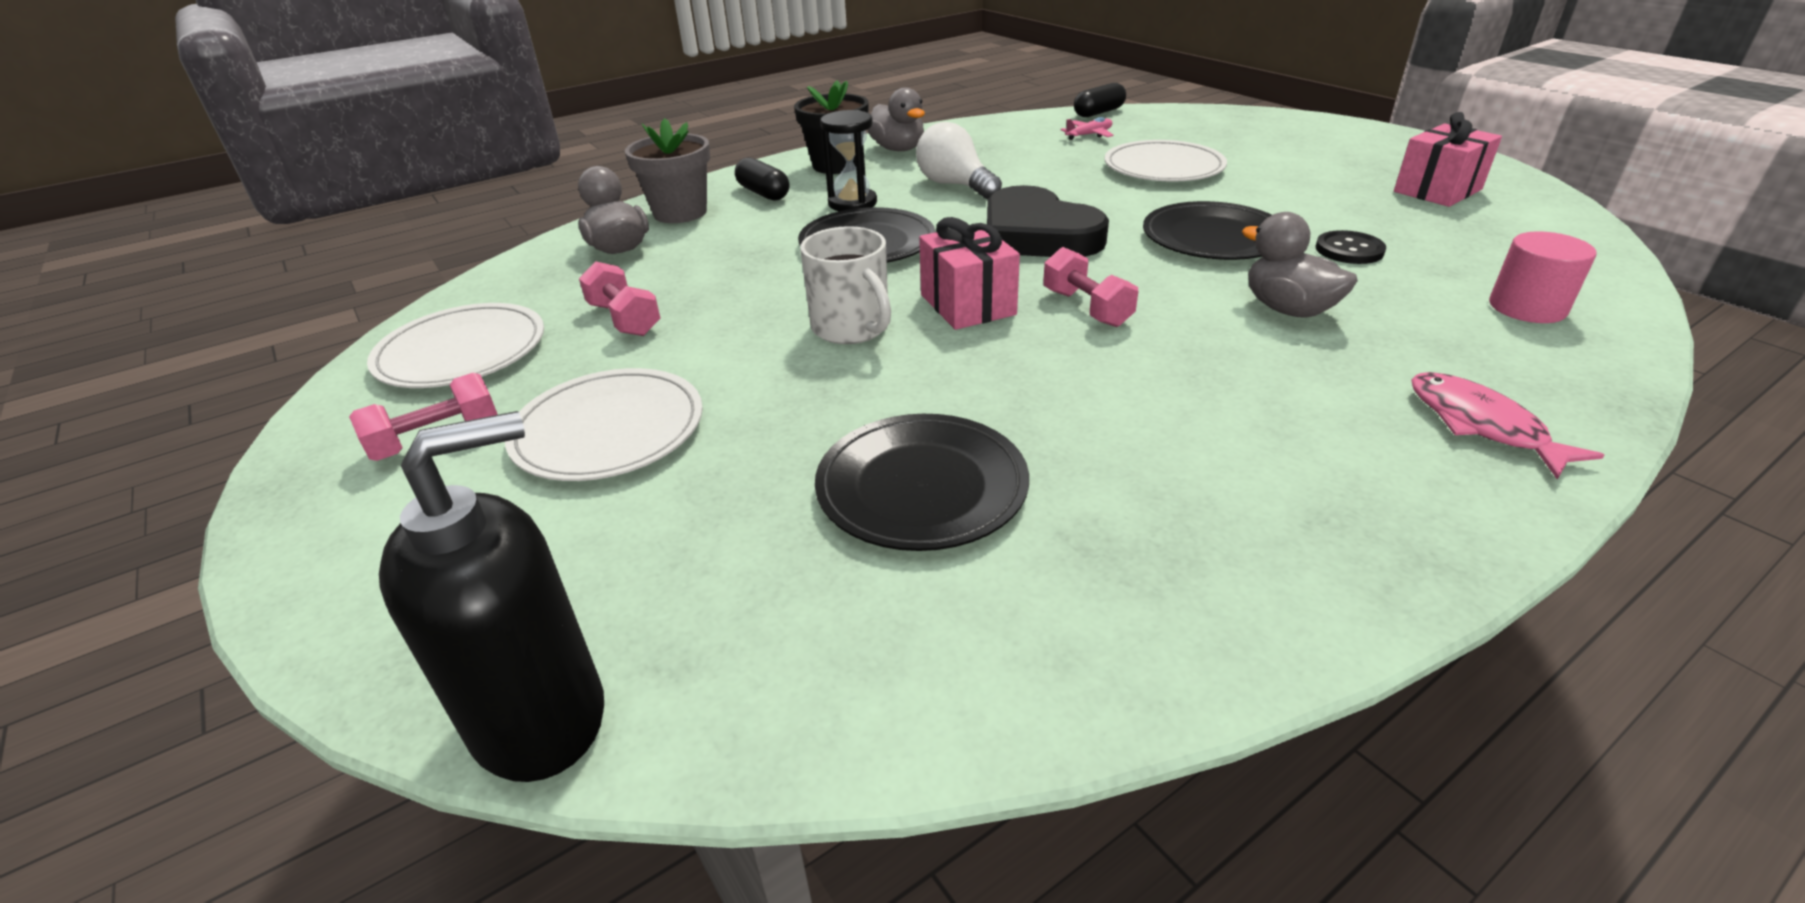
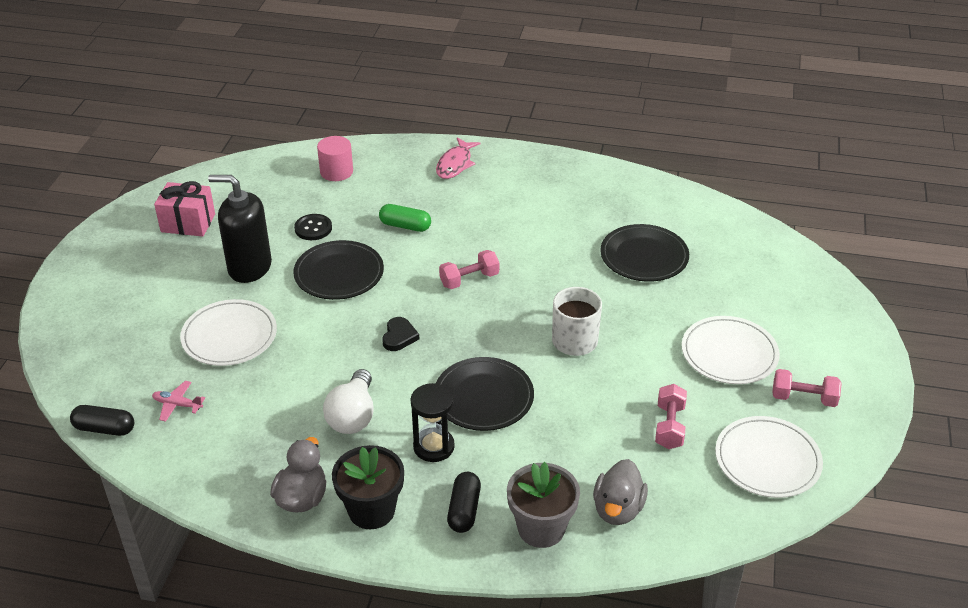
camera: 135 degrees left, 5 degrees up
(540, 717) = (812, 266): black soap dispenser -> black soap dispenser (249, 267)
(967, 305) = (509, 317): pink gift -> none
(1037, 234) = (399, 336): black heart -> black heart, size x0.44
(1086, 308) = (469, 279): pink dumbbell -> pink dumbbell turned 45 degrees clockwise
(1288, 309) = (405, 226): grey duck -> green capsule

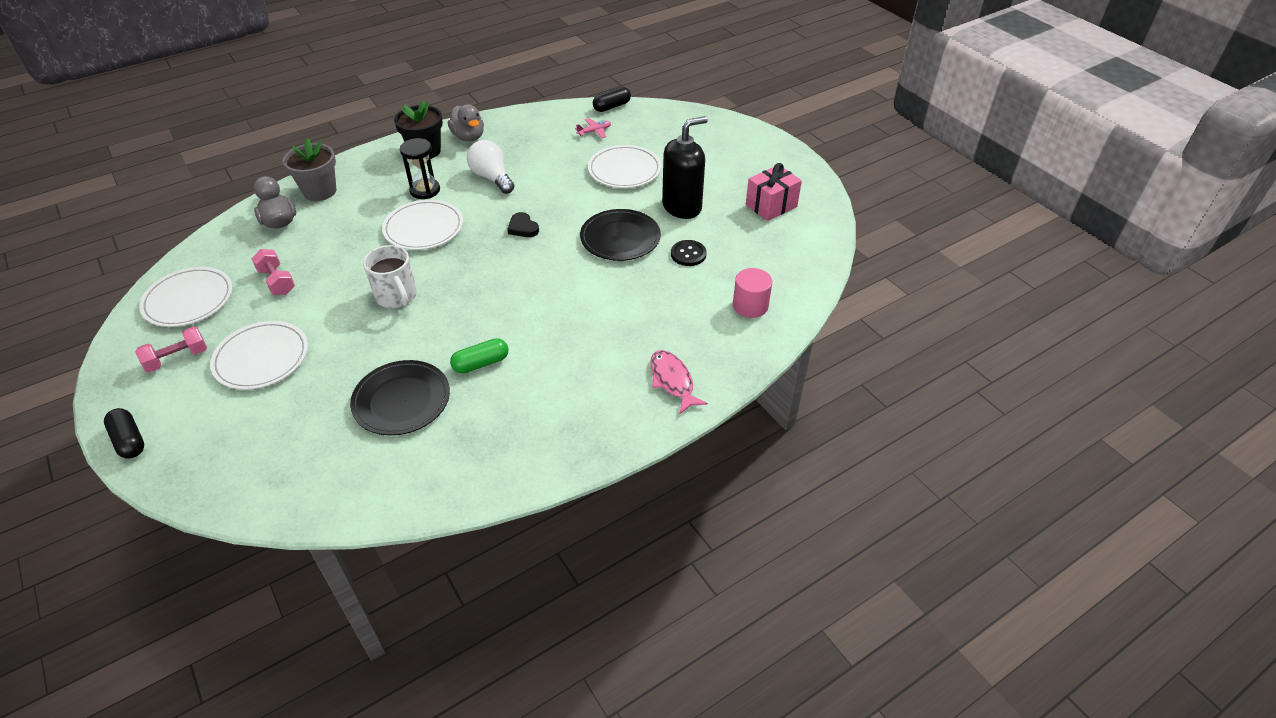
camera: 135 degrees right, 5 degrees up
(405, 226) = (628, 298): green capsule -> green capsule (481, 363)
(464, 510) = (373, 176): black capsule -> black capsule (129, 440)
(469, 279) = (524, 290): pink dumbbell -> none
(483, 397) = (423, 228): black plate -> white plate

